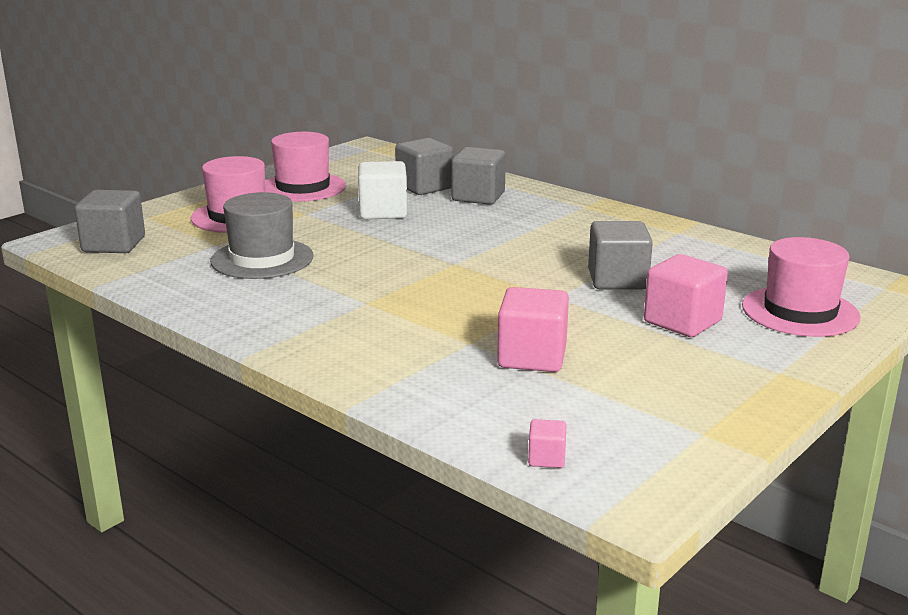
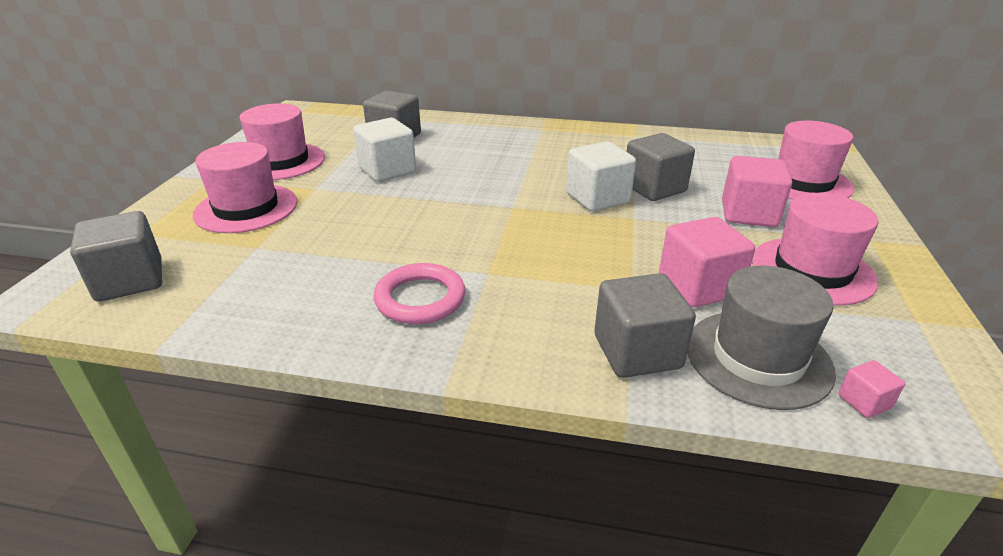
camera: 30 degrees left, 10 degrees up
(262, 259) = (326, 251): grey hat -> grey hat (758, 358)
(293, 305) = (420, 299): none -> pink ring
(478, 197) = (451, 137): grey cube -> grey cube (637, 352)
(546, 275) = (597, 198): none -> white cube
(666, 376) = (812, 270): none -> pink hat

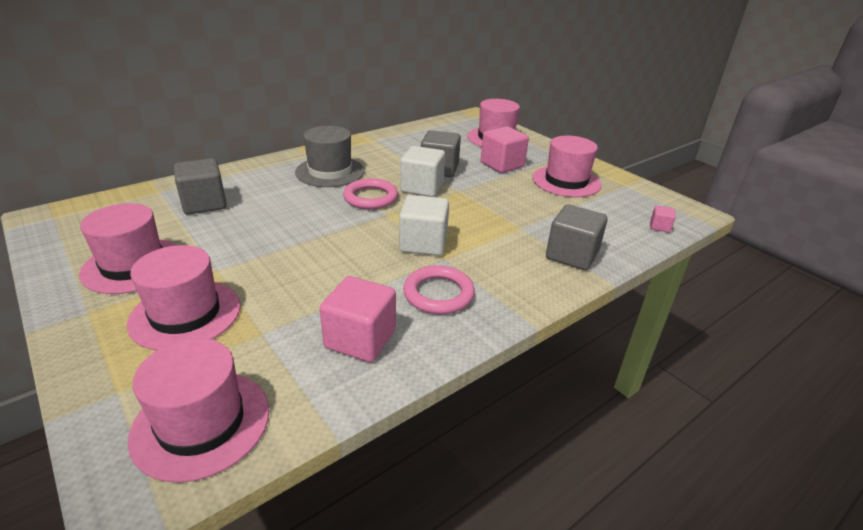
camera: 50 degrees left, 0 degrees up
(130, 280) = (201, 423): grey cube -> pink hat
(387, 170) = (250, 230): white cube -> white cube (423, 243)
(528, 186) = (370, 198): none -> pink ring
(698, 287) = (542, 211): pink cube -> pink cube (360, 339)
(758, 358) = (610, 230): grey hat -> grey hat (330, 172)

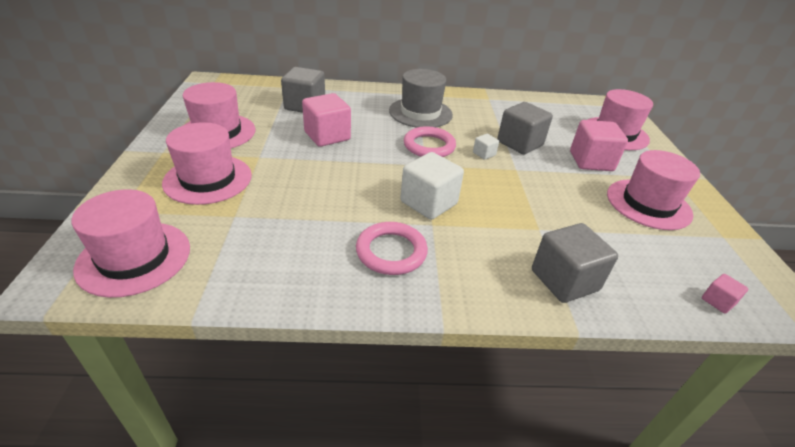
camera: 35 degrees right, 5 degrees up
(360, 339) = (290, 256): pink cube -> pink cube (327, 136)
(422, 188) = (484, 154): white cube -> white cube, size x0.48

